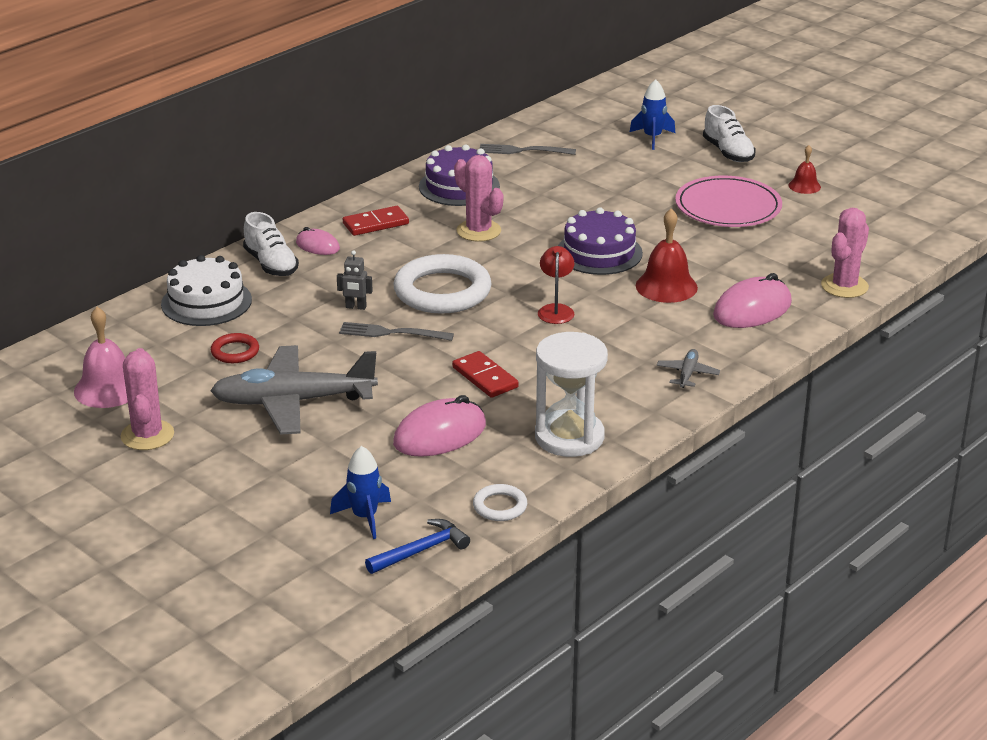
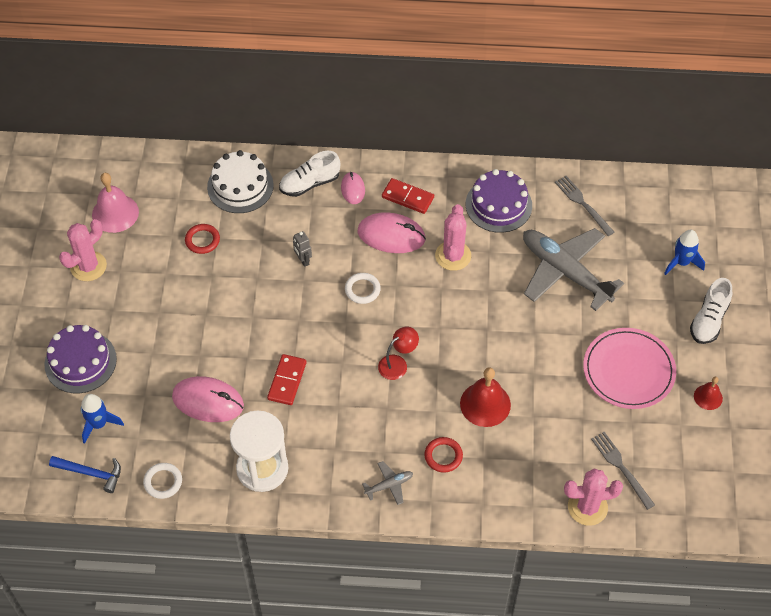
camera: 50 degrees right, 25 degrees up
(271, 264) = (310, 183): white shoe -> white shoe turned 45 degrees clockwise
(293, 402) = (177, 306): grey plane -> grey plane (565, 272)
(390, 333) = (291, 299): grey fork -> grey fork (620, 467)
(442, 291) = (362, 290): white ring -> white ring, size x0.47
(599, 253) = (491, 338): purple cake -> purple cake (80, 362)
(694, 331) = (443, 456): none -> red ring
(752, 309) = (503, 471): pink mouse -> pink mouse (391, 235)

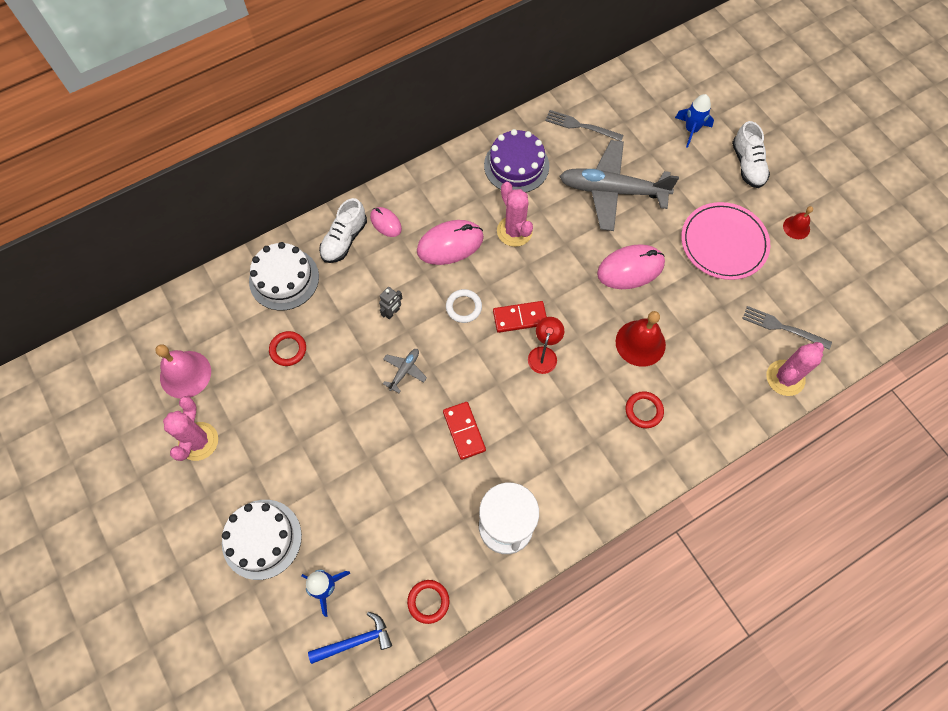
camera: 35 degrees left, 10 degrees up
(80, 362) = (262, 539): purple cake -> white cake
(163, 482) = (428, 601): white ring -> red ring
(208, 401) = (409, 497): pink mouse -> pink mouse (630, 268)
(303, 260) = (392, 312): grey robot -> grey robot turned 75 degrees counterclockwise
(389, 485) = (621, 466): grey plane -> grey plane (404, 370)
(407, 197) = (438, 203): red domino -> red domino (520, 318)

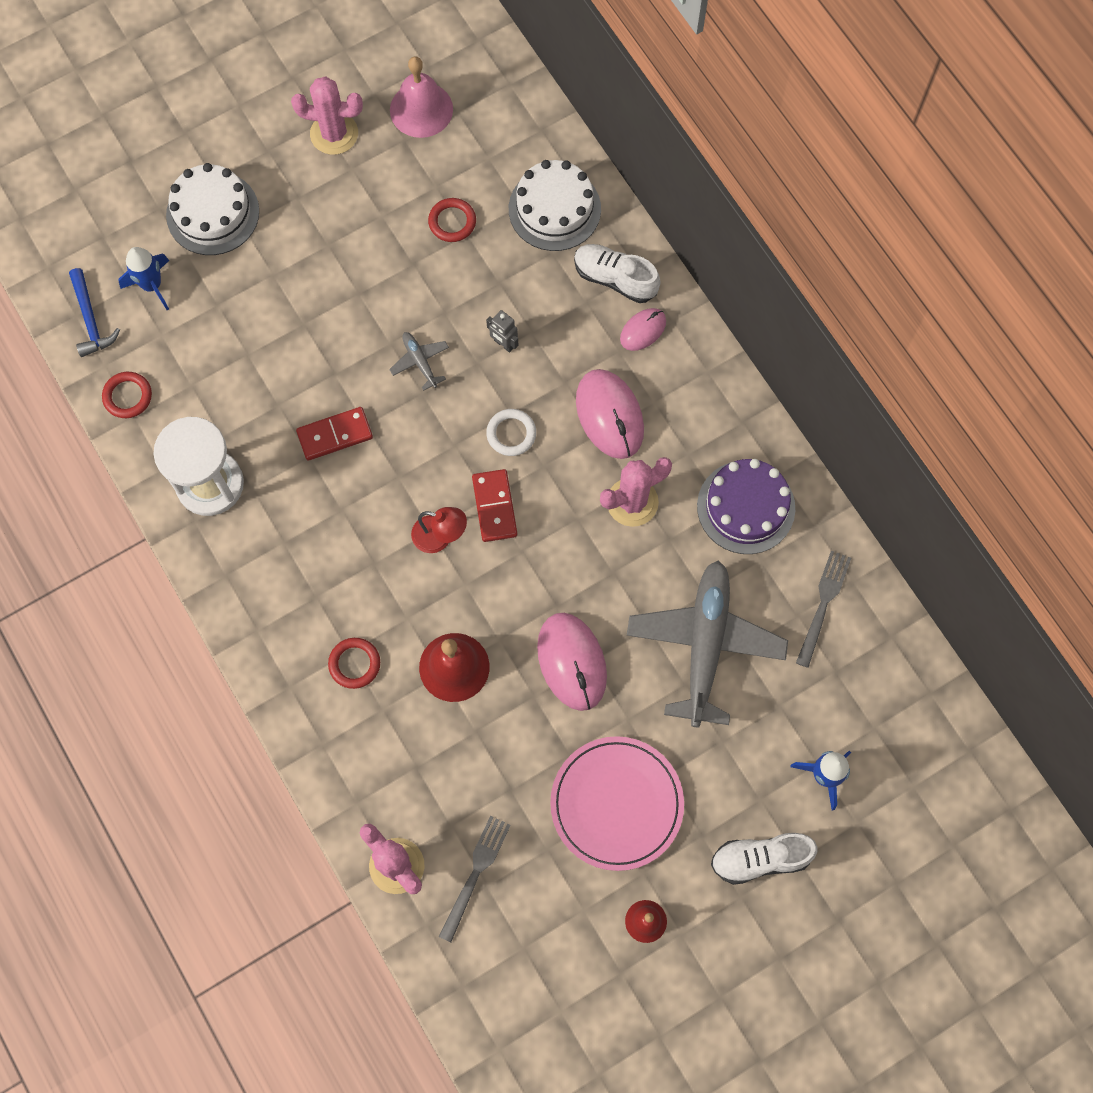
camera: 90 degrees right, 5 degrees up
(404, 370) = (420, 362): grey plane -> grey plane turned 150 degrees counterclockwise

